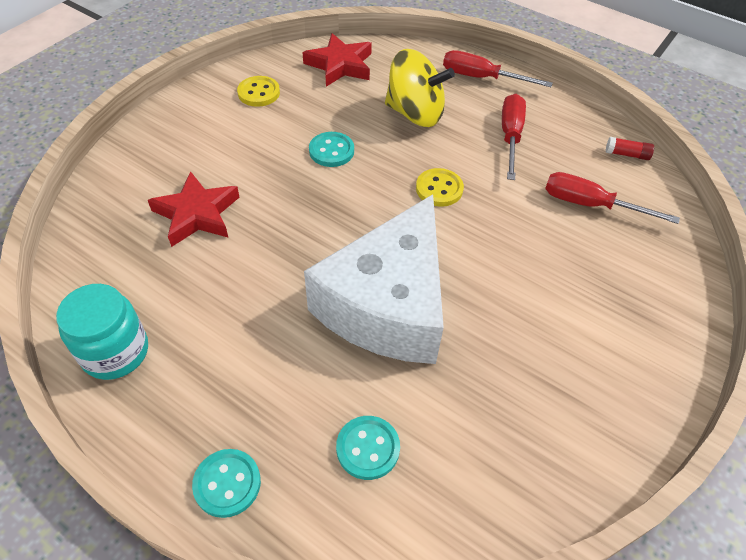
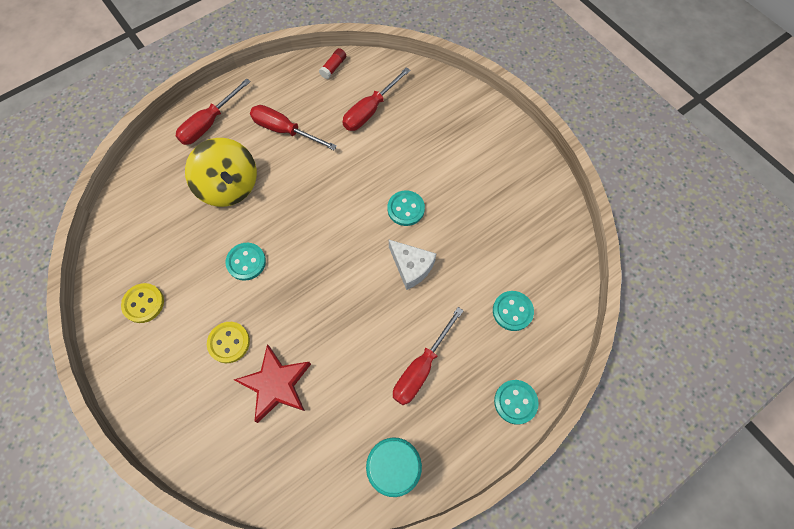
camera: 70 degrees left, 15 degrees up
(250, 350) = (421, 368): none -> red screwdriver
(340, 65) = (138, 225): red star -> none
(387, 304) = (411, 267): white cheese -> white cheese, size x0.43
(415, 113) = (229, 186): yellow spinning top -> yellow spinning top turned 105 degrees clockwise
(439, 189) = (319, 198): yellow button -> yellow button (229, 342)
(468, 278) = (406, 209): none -> turquoise button

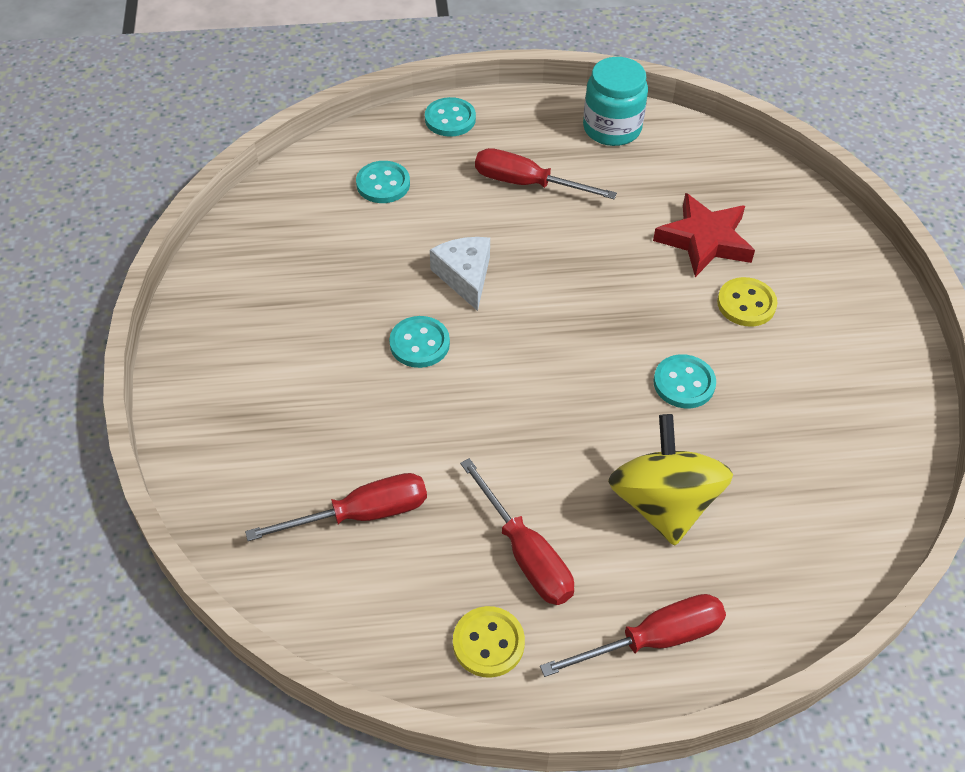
camera: 150 degrees left, 15 degrees down
(143, 303) = (851, 399): yellow button -> yellow button (488, 643)
(333, 67) = (365, 635): red glue stick -> none
(421, 368) = (527, 184): red screwdriver -> red screwdriver turned 135 degrees counterclockwise

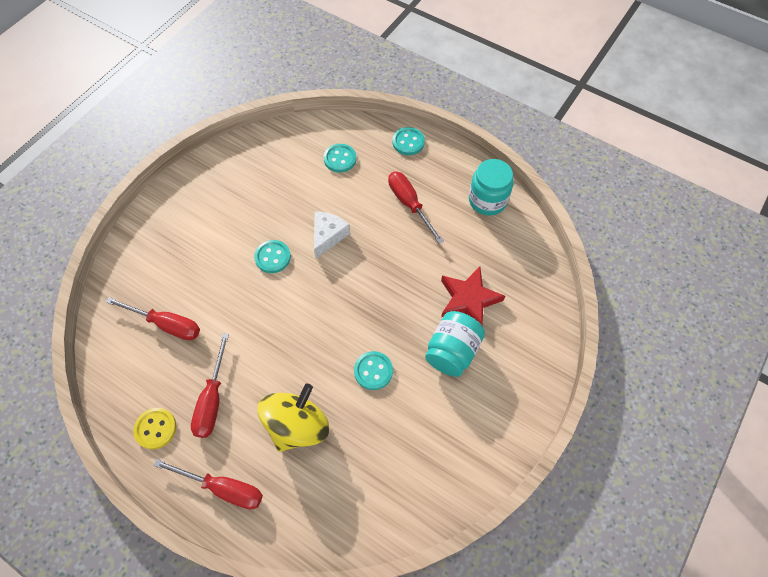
camera: 40 degrees right, 10 degrees up
(746, 304) = (452, 351): yellow button -> turquoise jar

